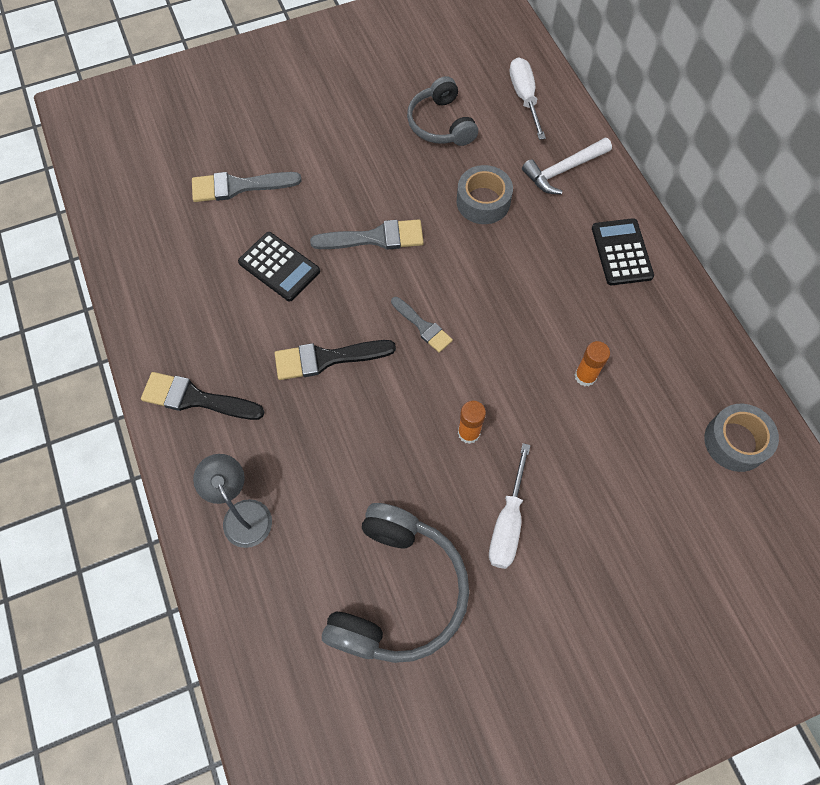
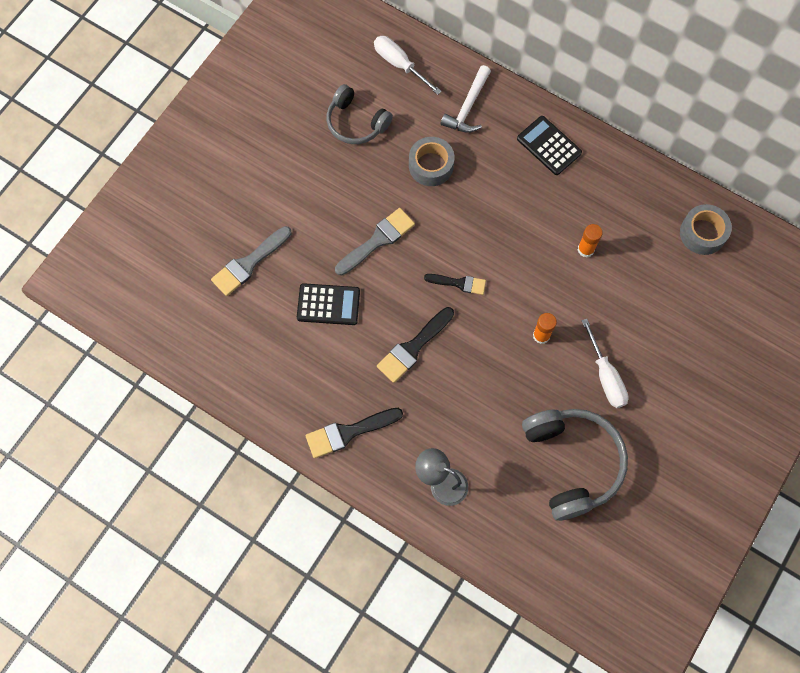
camera: 35 degrees left, 5 degrees up
(423, 326) = (459, 283): grey brush -> black brush

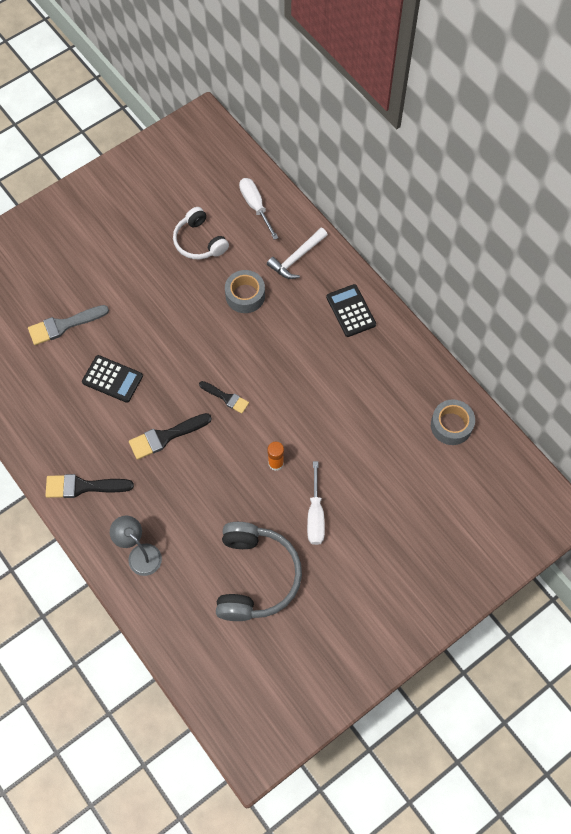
camera: 20 degrees right, 5 degrees down
(356, 123) = (199, 242): grey headphones -> white headphones
(377, 240) = (175, 341): grey brush -> none
(585, 249) = (344, 405): orange glue stick -> none

